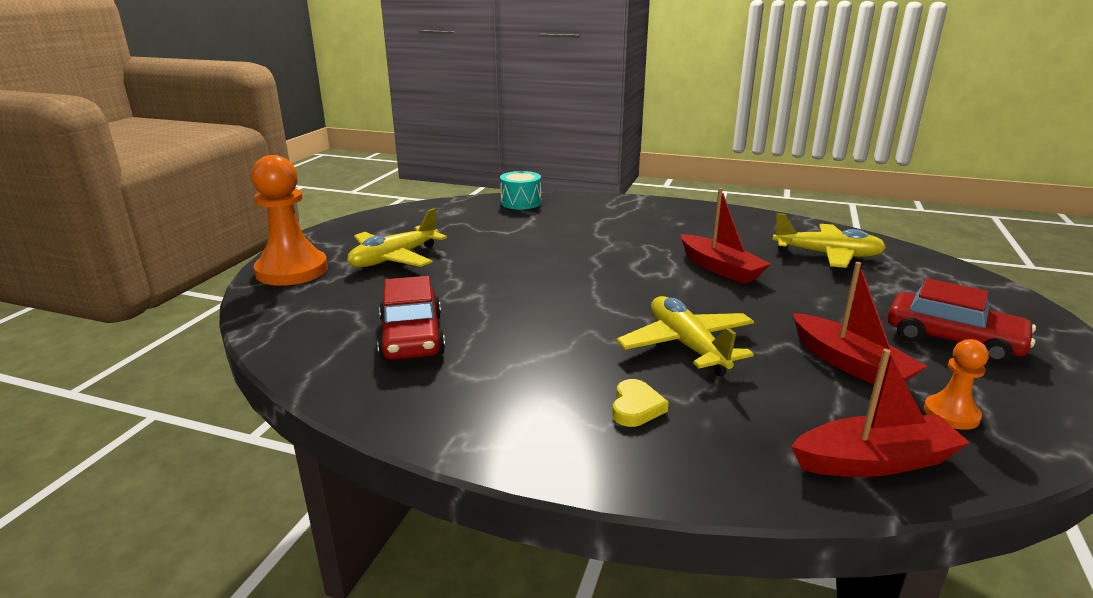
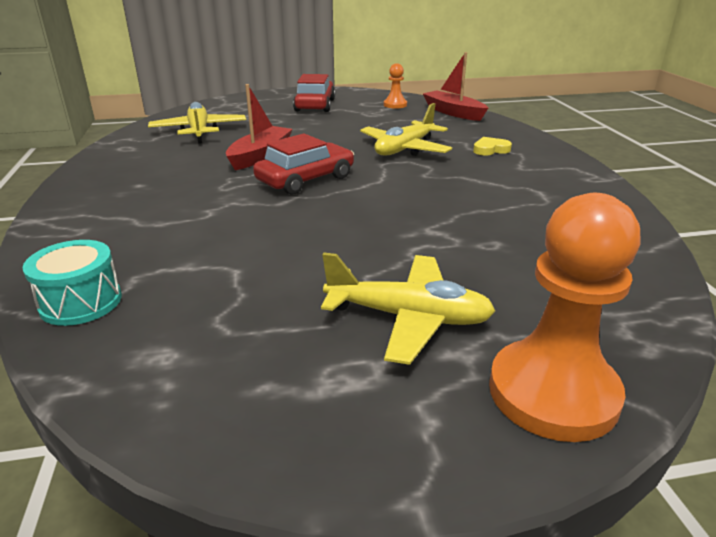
camera: 120 degrees left, 5 degrees up
(412, 337) = (538, 230): red car -> red car (305, 179)
(850, 364) = (372, 119): red boat -> none

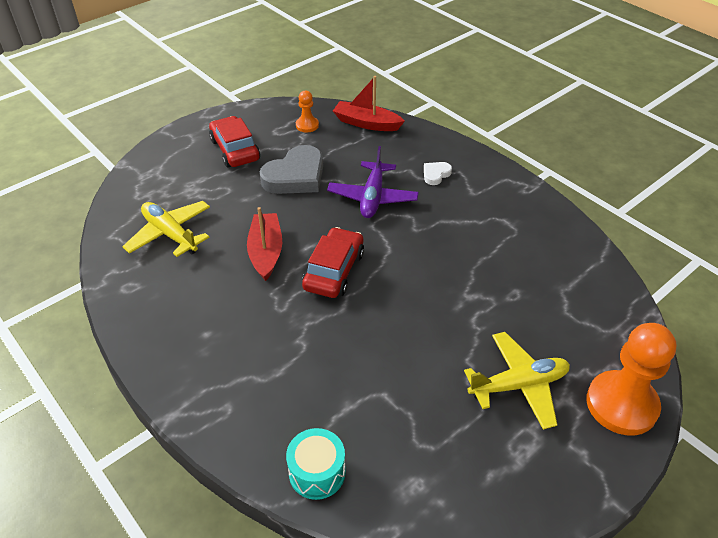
camera: 30 degrees left, 15 degrees up
(347, 125) = (295, 176): none -> grey heart
(404, 149) = (372, 197): yellow plane -> purple plane
(490, 150) = (435, 174): yellow heart -> white heart

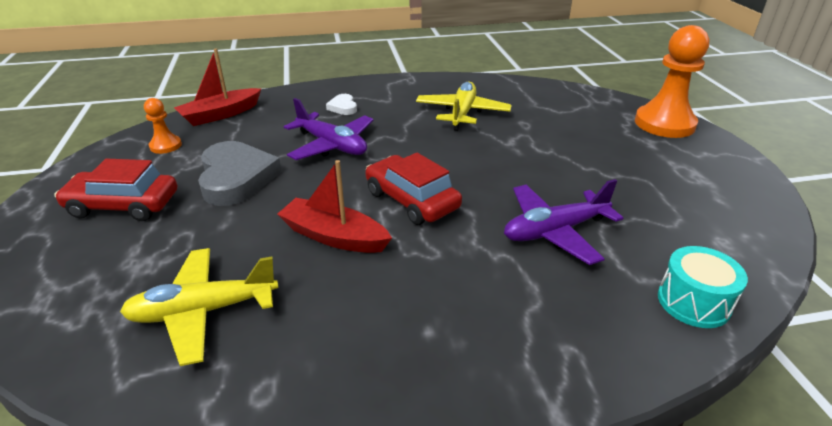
camera: 60 degrees left, 10 degrees down
(352, 365) = (554, 231): none -> purple plane
(518, 385) = (626, 155): yellow plane -> yellow plane (462, 113)

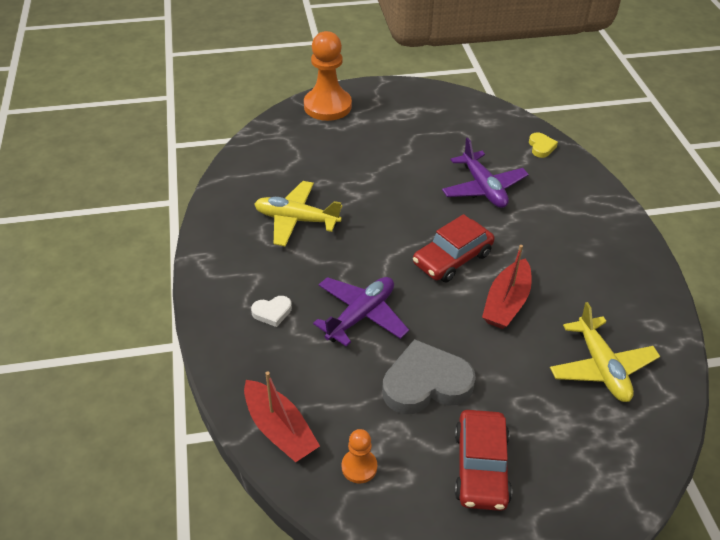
camera: 90 degrees left, 10 degrees up
(693, 302) = (541, 147): turquoise drum -> yellow heart

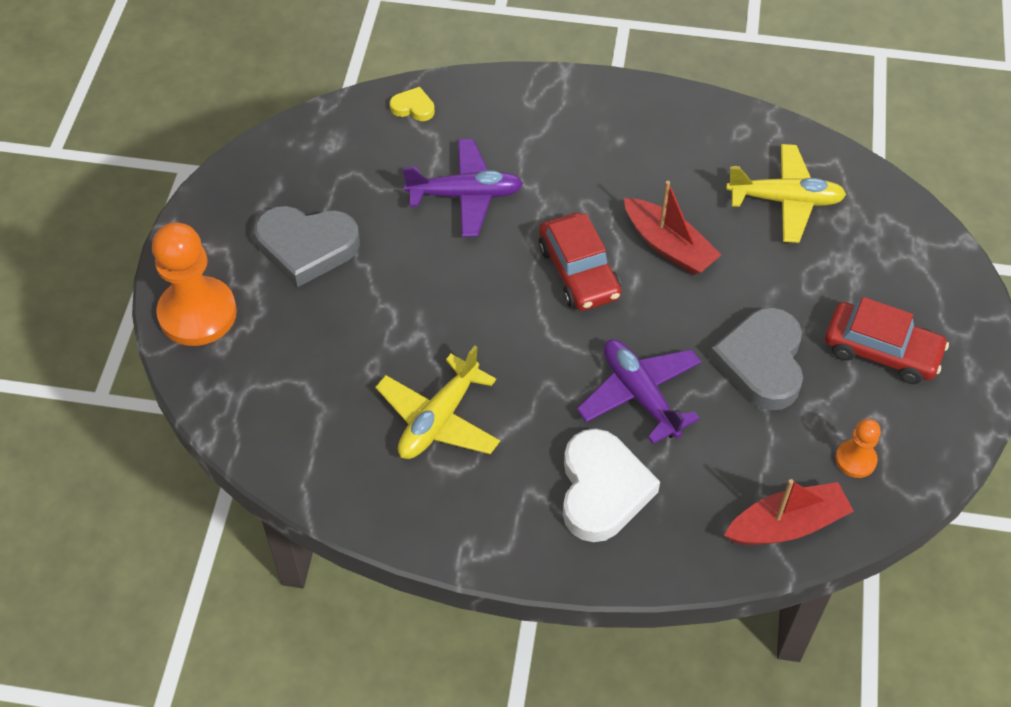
camera: 70 degrees left, 10 degrees up
(272, 312) = (602, 490): white heart -> white heart, size x2.12
(398, 133) = (307, 247): none -> grey heart

